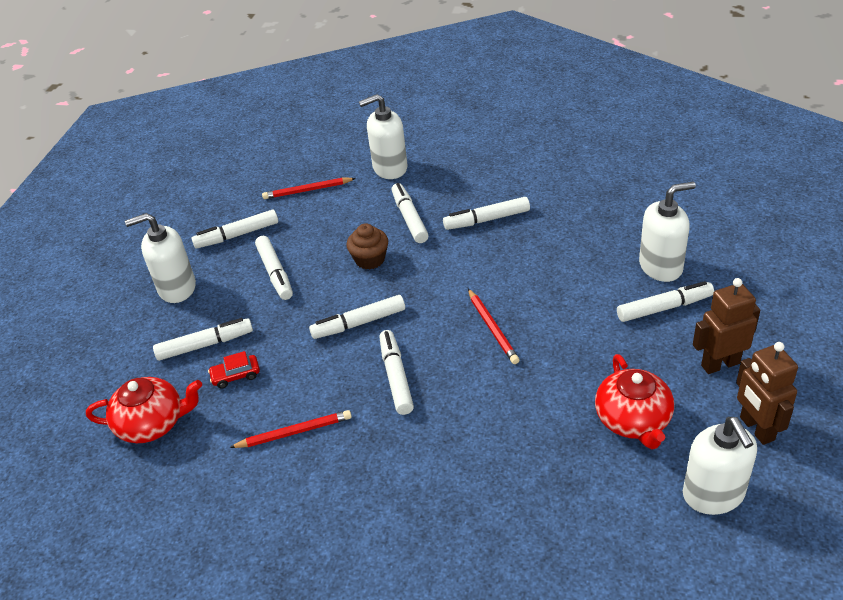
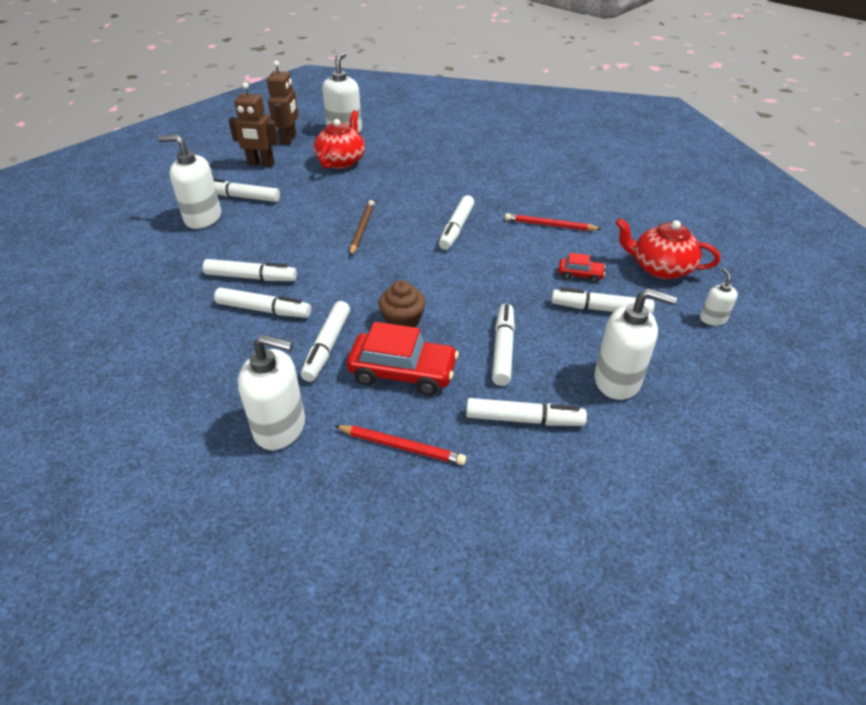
camera: 155 degrees left, 0 degrees up
(97, 381) = (712, 319): none -> white soap dispenser
(339, 226) = (403, 372): none -> red car
(359, 323) = (456, 272): white marker -> white marker (251, 277)
(492, 328) = (362, 229): red pencil -> brown pencil

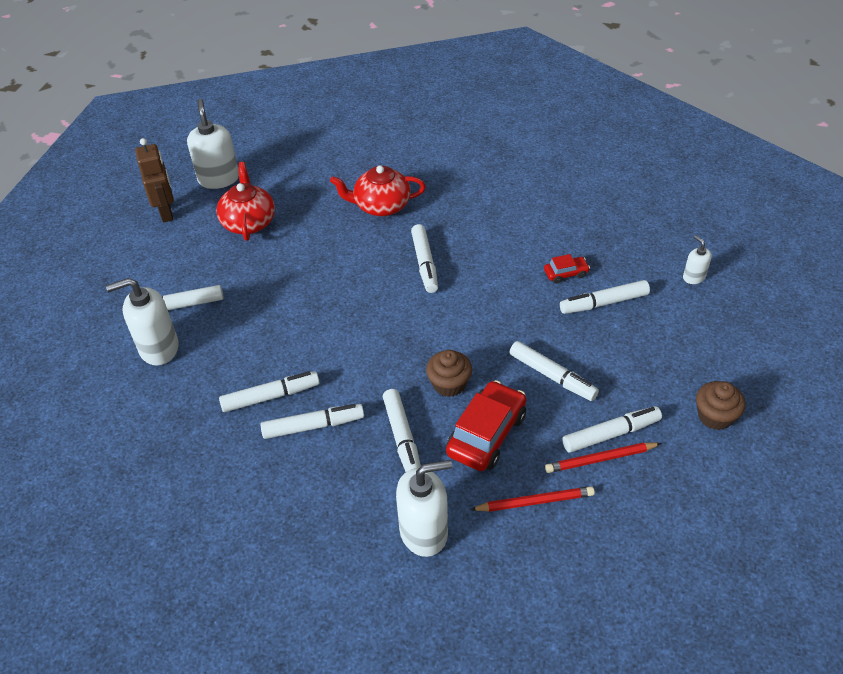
camera: 25 degrees left, 5 degrees up
(261, 164) = (163, 256): brown robot -> none
(362, 229) = (335, 299): brown pencil -> none
(403, 372) = (486, 434): red car -> red car turned 45 degrees counterclockwise
(503, 349) = (552, 376): white marker -> white marker turned 150 degrees clockwise
(549, 225) = (506, 228): red pencil -> red pencil (600, 459)
(617, 380) = (657, 367): white soap dispenser -> none
(650, 448) = (715, 416): none -> brown cupcake
(660, 268) = (625, 240): red teapot -> red teapot (381, 206)

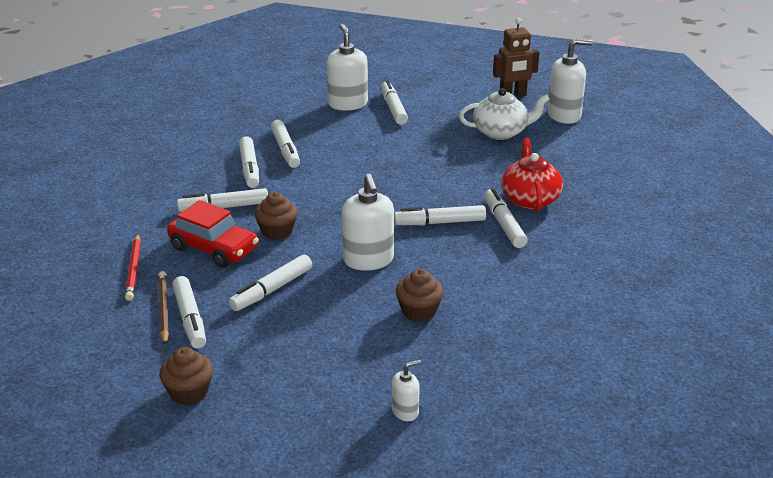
camera: 90 degrees right, 15 degrees down
(249, 222) = (501, 132): red teapot -> white teapot
(424, 532) = (129, 215): white soap dispenser -> white soap dispenser (368, 260)
(566, 273) = (419, 311): red car -> brown cupcake
(600, 459) = (163, 309): red pencil -> brown pencil
(603, 303) = (369, 334): white marker -> white marker (504, 224)

